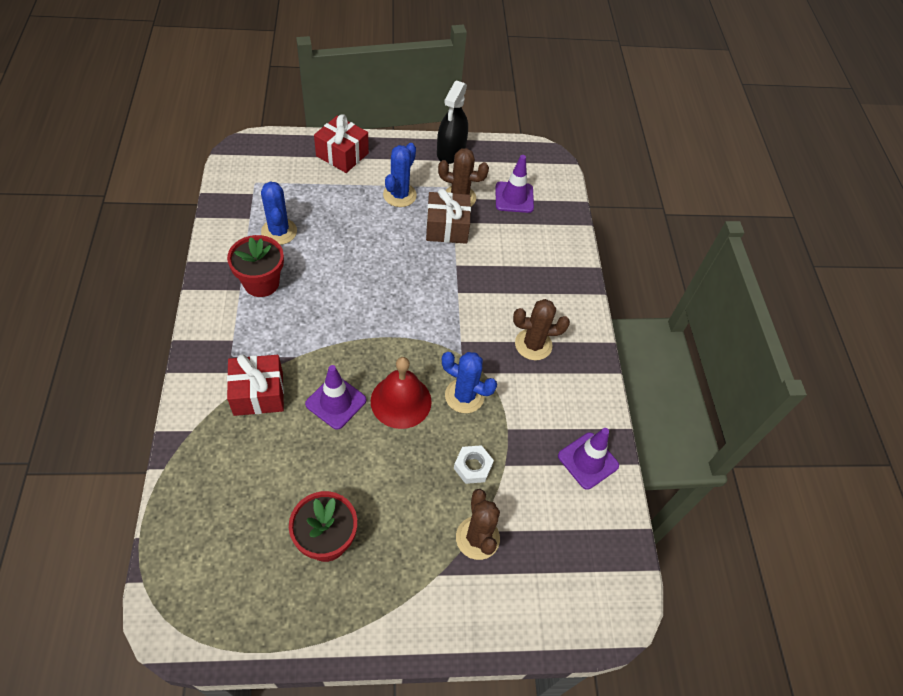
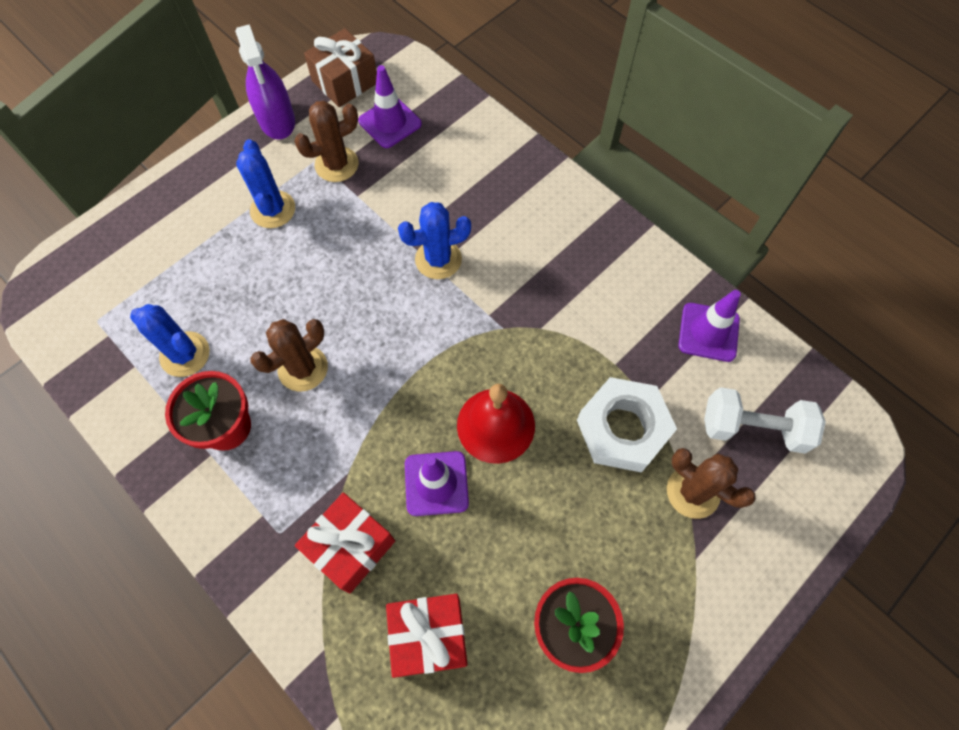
camera: 35 degrees left, 10 degrees up
(342, 154) = (163, 212): red gift -> red gift (429, 636)
(447, 228) = (357, 207): brown gift -> brown gift (345, 82)
(451, 151) = (277, 120): black spray bottle -> purple spray bottle
(464, 396) = (547, 367): blue cactus -> blue cactus (438, 259)
(472, 467) = (622, 429): white nut -> white nut, size x1.92
(533, 344) = (556, 261): brown cactus -> brown cactus (303, 368)
(556, 538) = (753, 428): none -> white dumbbell

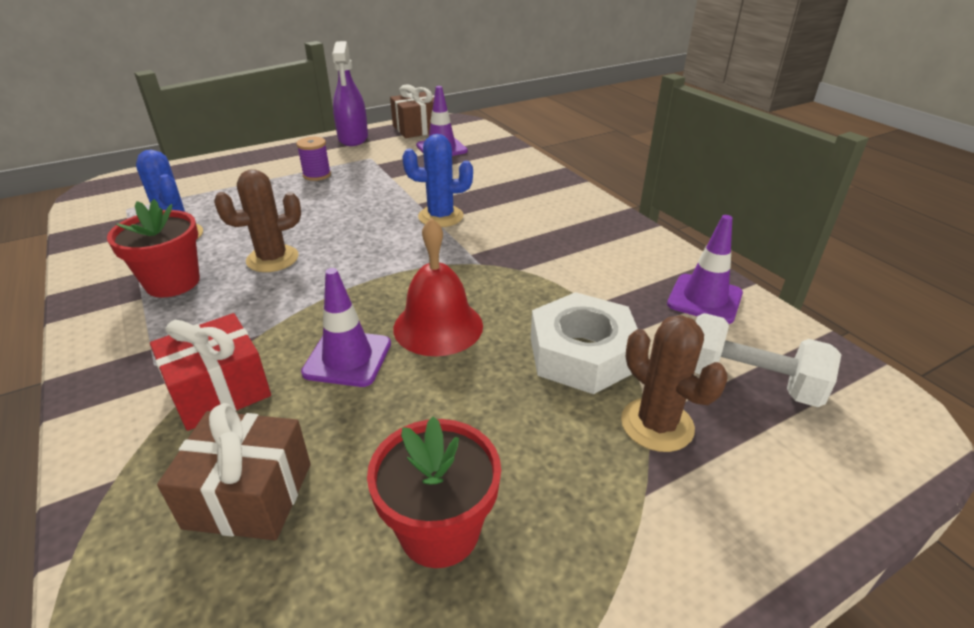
camera: 15 degrees right, 30 degrees down
(273, 209) = (317, 175): blue cactus -> purple spool
(336, 164) = (385, 161): brown cactus -> none
(429, 636) = (249, 495): red gift -> brown gift

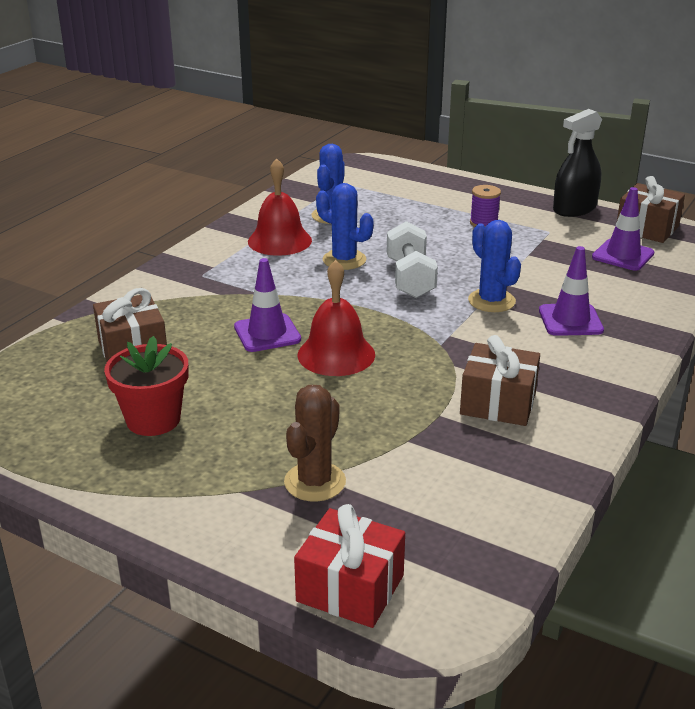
camera: 60 degrees right, 5 degrees down
(173, 282) = (279, 241): red flower pot -> red bell
(219, 390) = (199, 304): red gift -> red gift (350, 588)
(272, 259) = (344, 260): brown cactus -> blue cactus
(353, 138) = (574, 209): purple spray bottle -> black spray bottle
(582, 354) = (367, 427): white nut -> none
(594, 270) = (498, 403): none -> brown gift
(704, 299) = (520, 475): purple traffic cone -> purple traffic cone (570, 320)
(749, 382) = (413, 521): white dumbbell -> white dumbbell (410, 278)

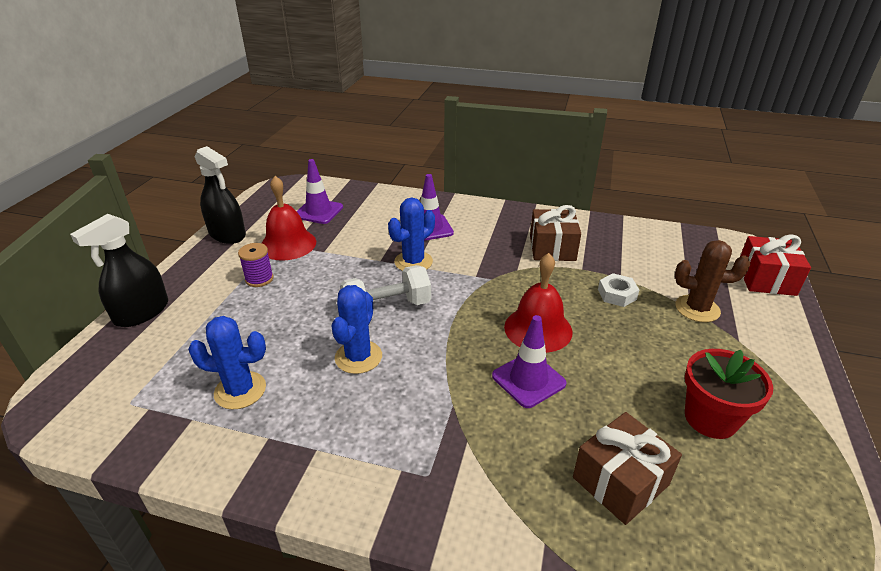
camera: 105 degrees left, 5 degrees up
(279, 241) = (317, 422): red bell -> red bell (288, 244)
(373, 425) = (617, 294): none -> white nut
(448, 180) = (142, 312): none -> black spray bottle
(647, 229) = (268, 203): brown gift -> none

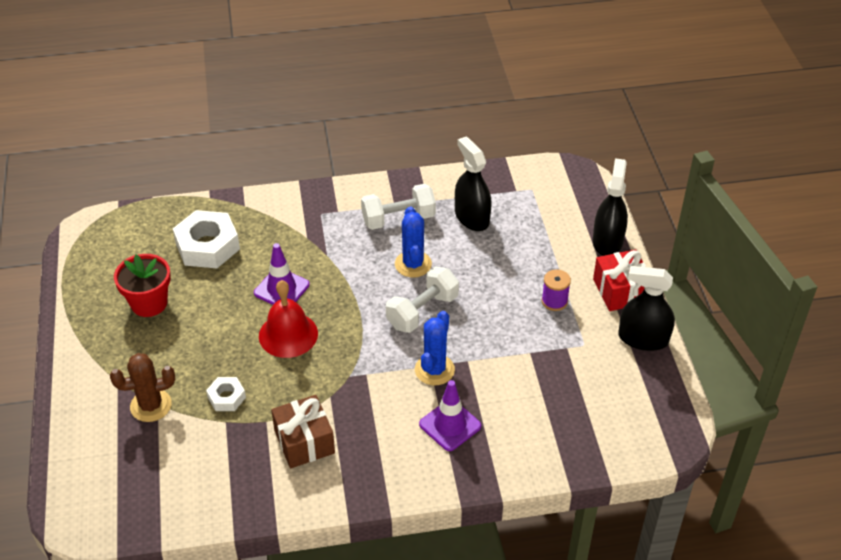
camera: 155 degrees right, 10 degrees up
(240, 390) = (472, 217): blue cactus -> black spray bottle
(288, 244) = (572, 348): red bell -> none
(318, 211) = (589, 406): purple traffic cone -> none
(328, 423) = (398, 219): none -> white dumbbell
(620, 481) = (207, 246): brown gift -> white nut
(766, 279) = (76, 473): red gift -> red gift (620, 291)

